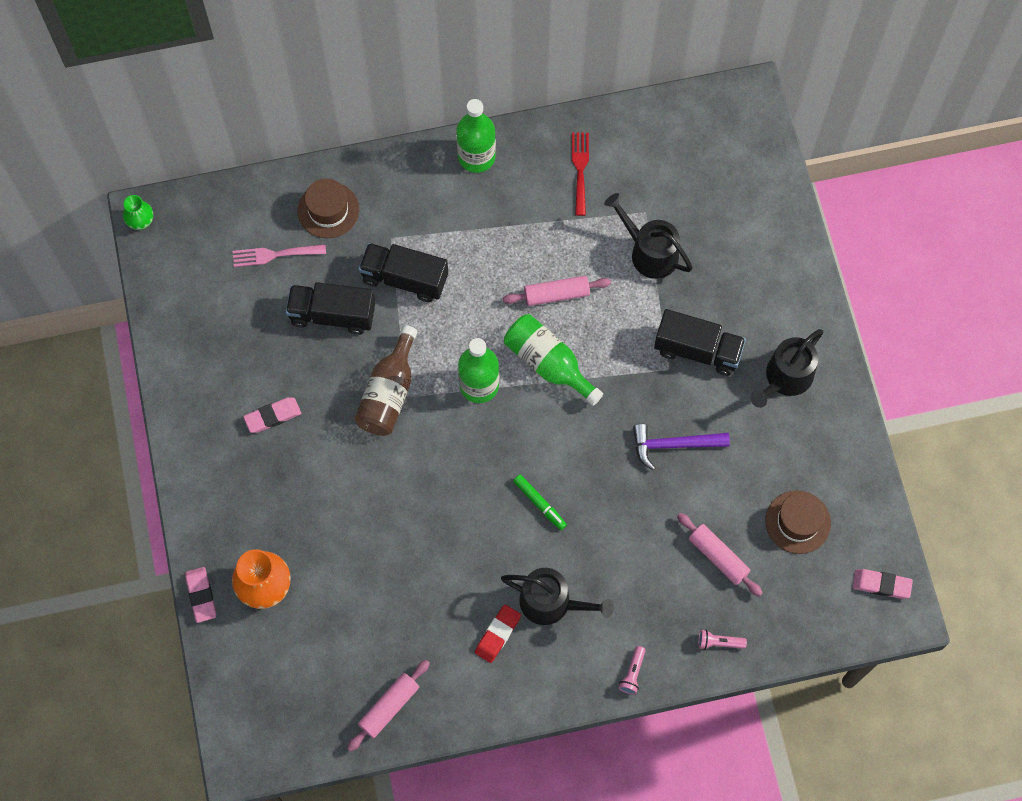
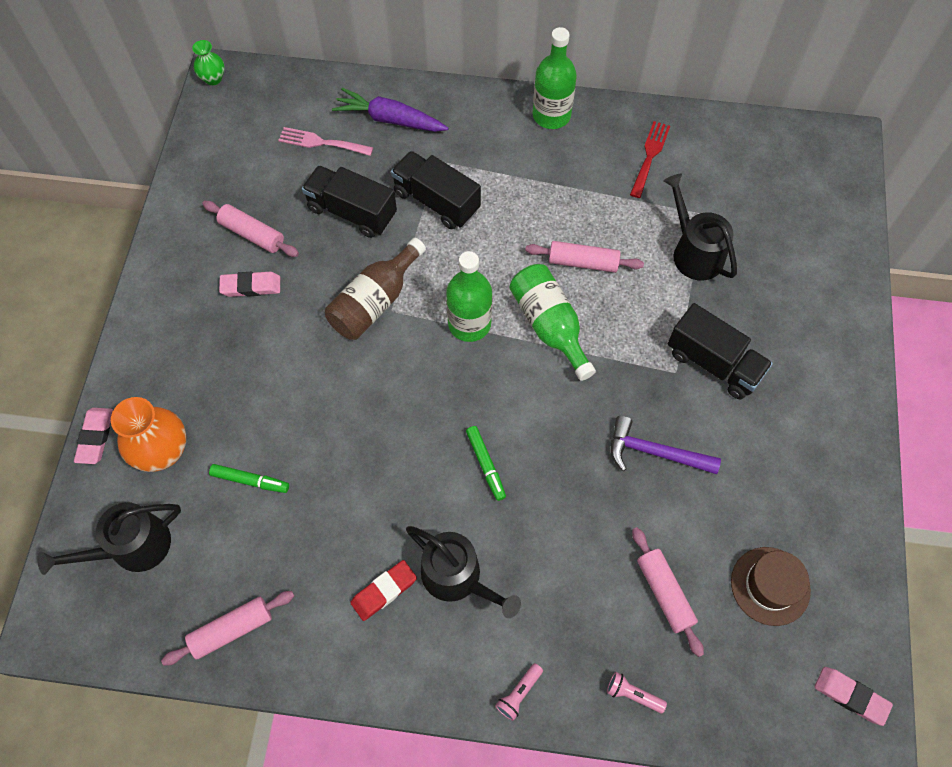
camera: 20 degrees right, 5 degrees down
(251, 367) = (252, 234): none -> pink rolling pin
(328, 210) = (389, 119): brown hat -> purple carrot
(350, 585) = (250, 480): none -> green marker
(785, 378) = (802, 423): black watering can -> black watering can (133, 547)

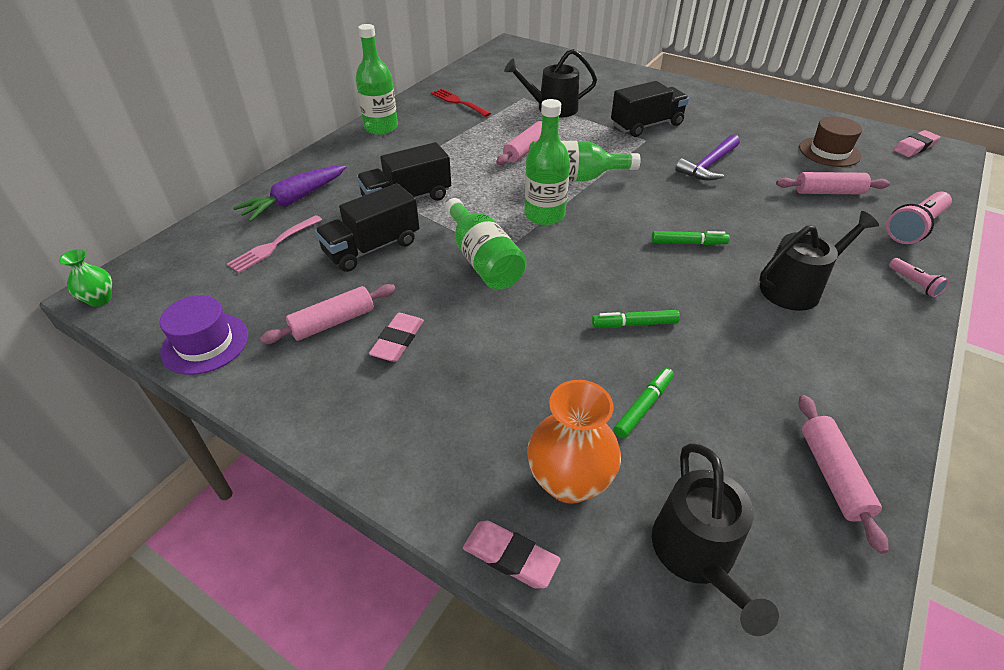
camera: 65 degrees left, 20 degrees down
(198, 170) = (205, 343): none -> purple hat
(343, 449) = (634, 324): none -> green marker
(375, 302) = (483, 260): brown bottle -> green bottle
(384, 591) = (802, 338): red eraser -> none
(632, 694) = (914, 228): pink flashlight -> pink flashlight, size x1.88

